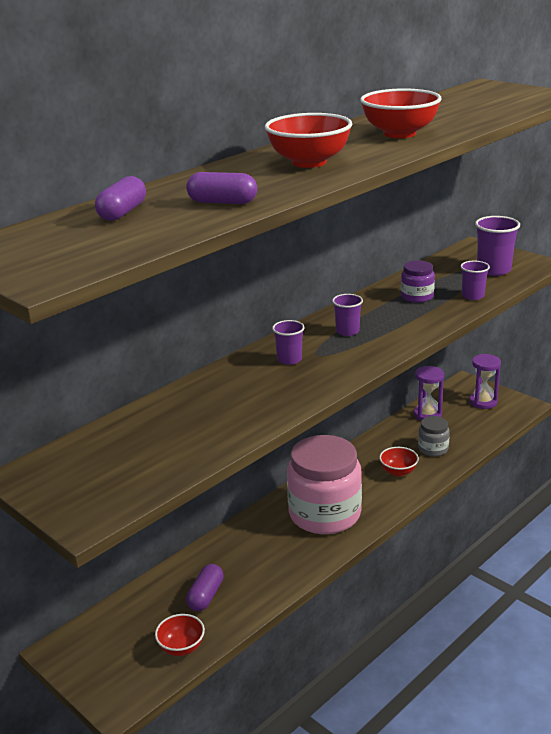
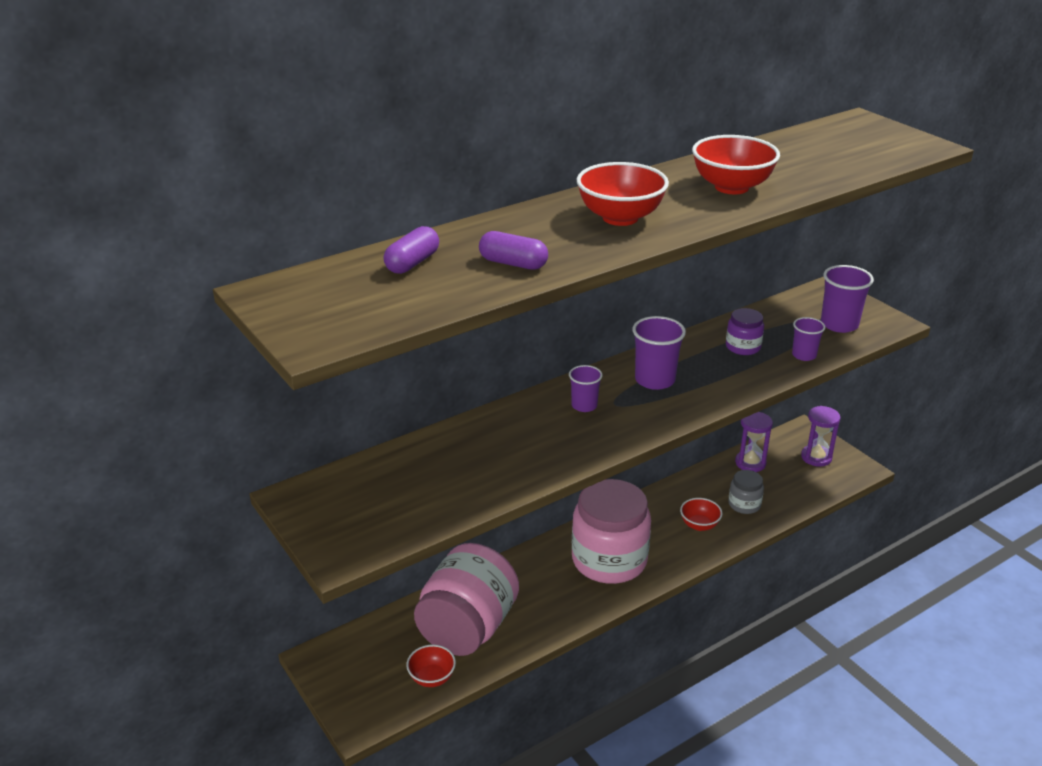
camera: 10 degrees right, 5 degrees up
(205, 596) = (467, 628): purple capsule -> pink jar
(347, 331) = (654, 380): purple cup -> purple cup, size x1.61

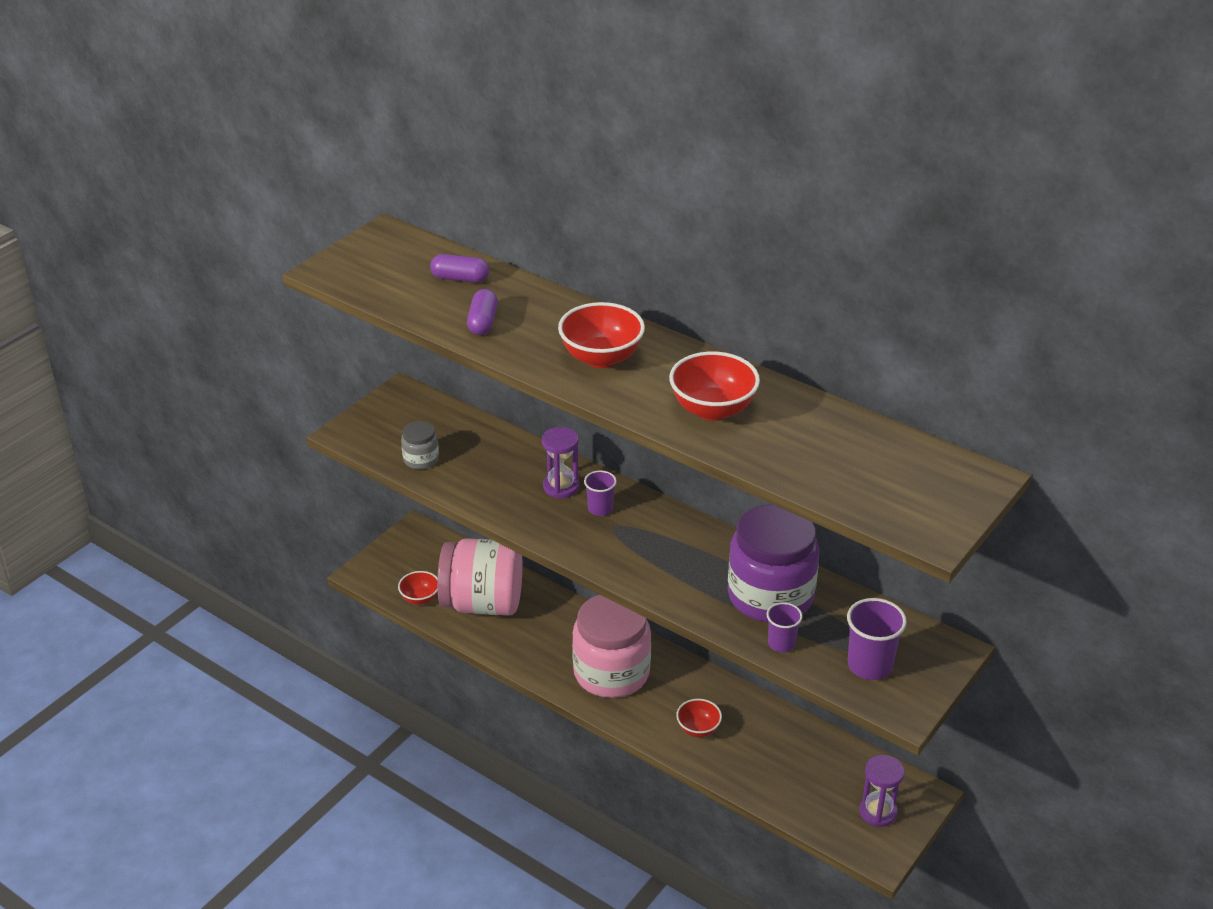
camera: 70 degrees right, 5 degrees up
(654, 380) = (669, 544): purple cup -> none
(743, 347) = (770, 596): purple jar -> purple jar, size x2.19
(744, 504) = (752, 760): grey jar -> grey jar (421, 459)
(750, 463) = (830, 754): purple hourglass -> purple hourglass (561, 487)

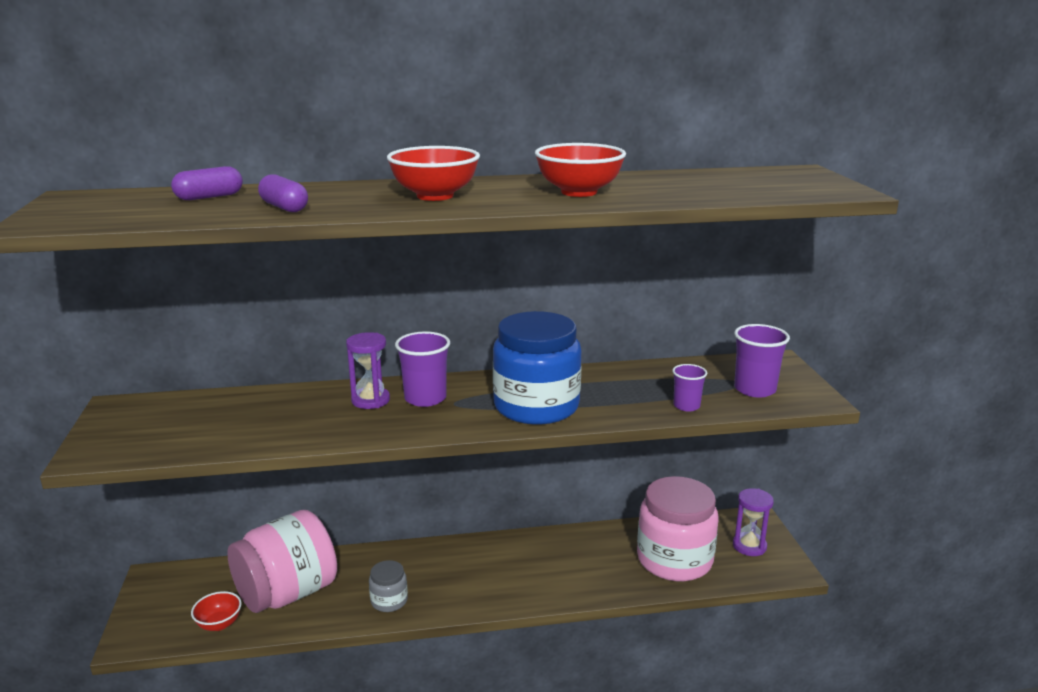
camera: 45 degrees left, 15 degrees down
(421, 459) = (205, 438): grey jar -> grey jar (389, 601)
(600, 509) = (425, 398): purple cup -> purple cup, size x1.61
(611, 672) = (461, 576): pink jar -> pink jar (674, 560)
(666, 568) = (536, 406): none -> blue jar
(698, 729) = (574, 572): red bowl -> none
(770, 596) = (631, 387): purple jar -> none

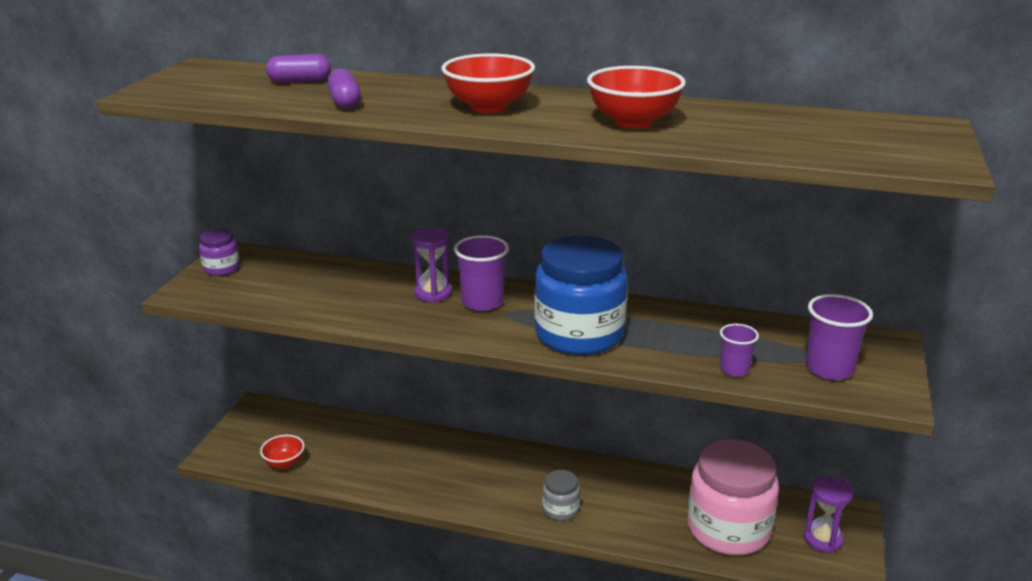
camera: 25 degrees right, 5 degrees up
(116, 423) = (221, 268): none -> purple jar
(287, 593) = (351, 453): pink jar -> none
(389, 601) = (430, 485): grey jar -> grey jar (560, 509)

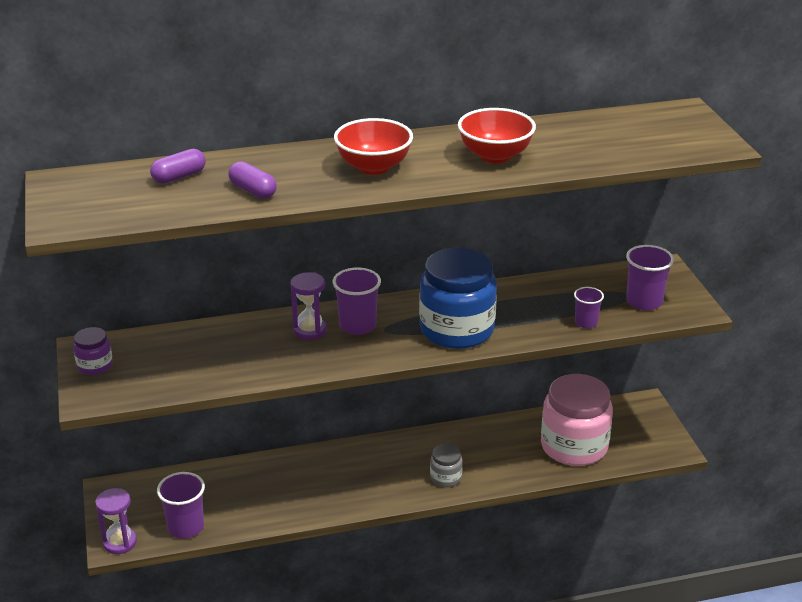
camera: 30 degrees left, 5 degrees up
(284, 463) = (185, 527): red bowl -> purple cup
(823, 539) = (639, 429): purple hourglass -> purple hourglass (120, 542)

